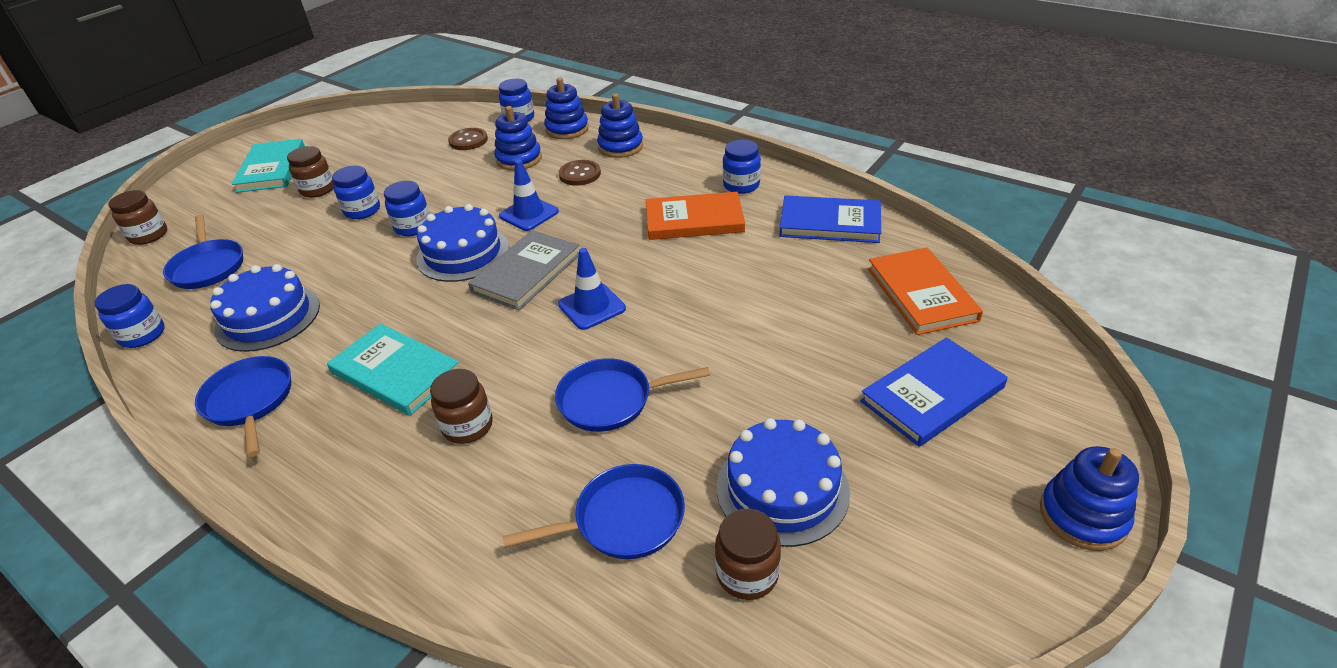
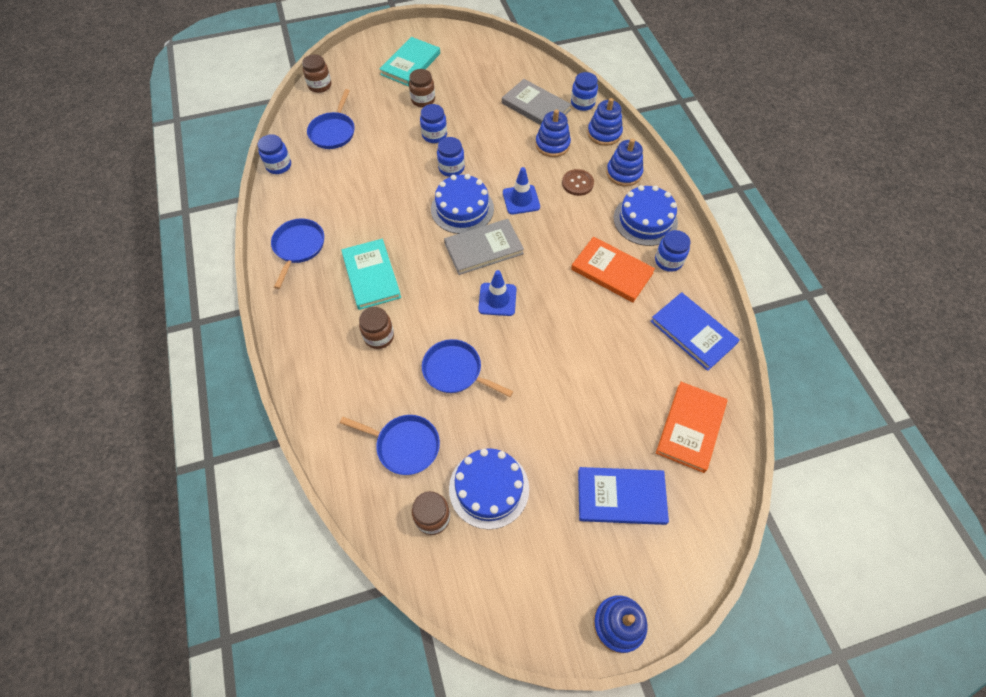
camera: 35 degrees right, 20 degrees up
(268, 317) = (338, 192): blue cake -> blue cake (645, 220)
(468, 140) = (535, 106): brown button -> grey book

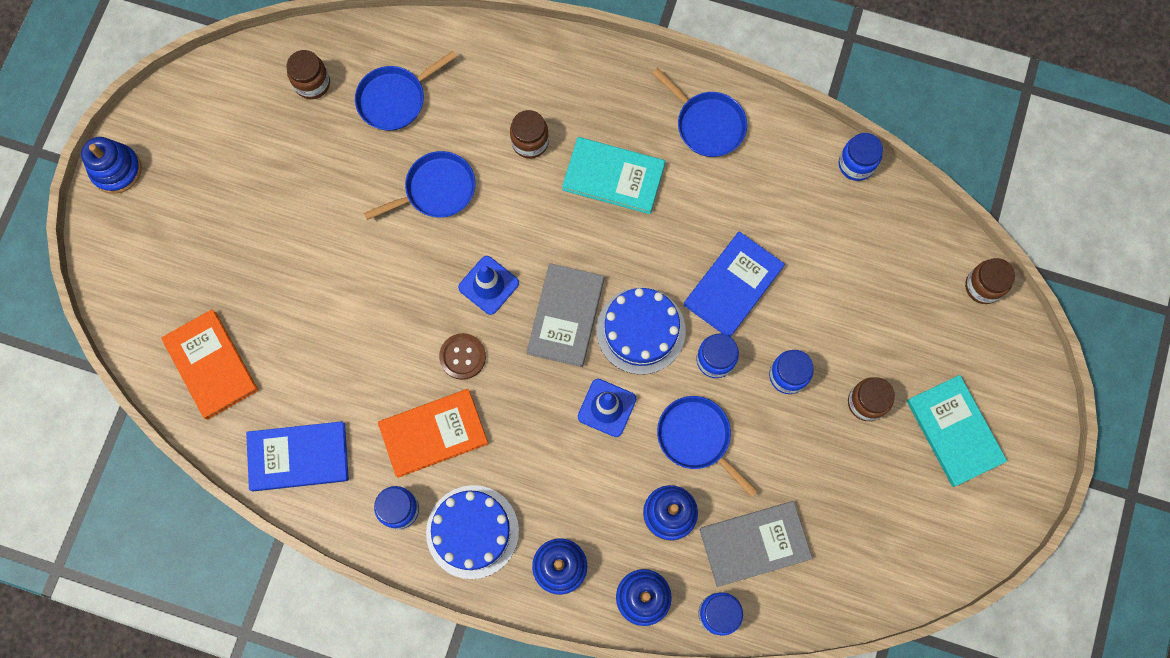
camera: 125 degrees right, 15 degrees up
(333, 132) = (877, 256): blue pan -> blue pan (697, 438)
(489, 488) = (300, 144): blue cake -> none
(577, 183) = (584, 495): brown button -> brown button (462, 357)
(621, 497) = (204, 250): blue book -> blue book (733, 286)

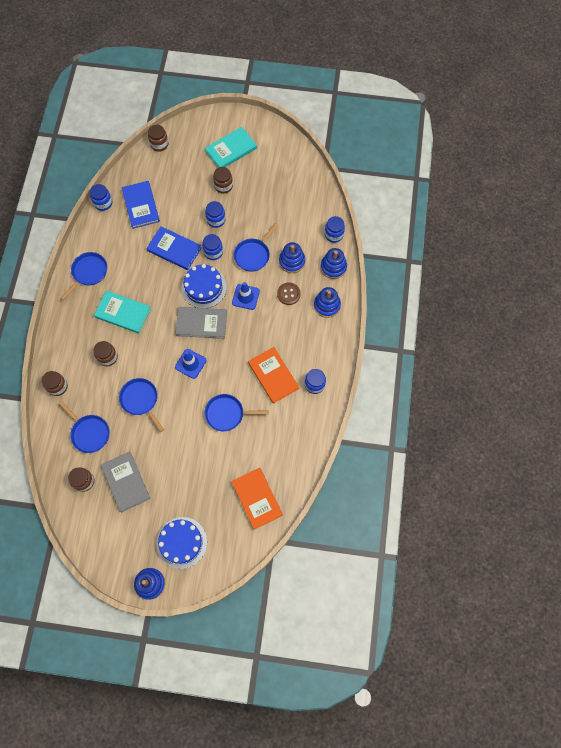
camera: 100 degrees left, 5 degrees down
(211, 365) = (257, 498): orange book -> orange book turned 75 degrees counterclockwise
(298, 457) = (297, 440): blue book -> blue book (141, 206)
(377, 337) = (227, 414): none -> blue pan
(462, 357) = (231, 369): brown button -> brown button (288, 294)
(472, 531) = (318, 348): blue cake -> blue cake (181, 542)
(491, 55) = (57, 386): none -> brown jar
(613, 177) = (123, 313): turquoise book -> turquoise book turned 75 degrees counterclockwise
(754, 544) = (299, 224): grey book -> grey book (126, 482)

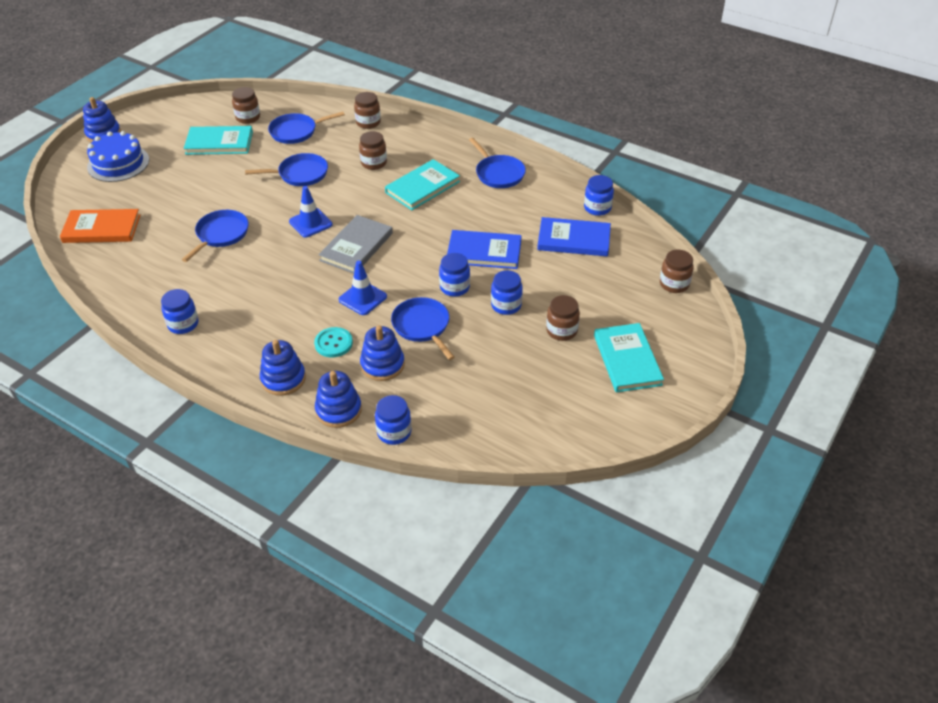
camera: 115 degrees right, 25 degrees down
(126, 482) = (219, 143): grey book -> turquoise book
(174, 249) = (484, 252): blue book -> blue book turned 45 degrees clockwise
(204, 287) = (406, 263): blue cake -> none
(273, 376) = (231, 289): orange book -> none
(288, 294) = (333, 343): brown button -> turquoise button

